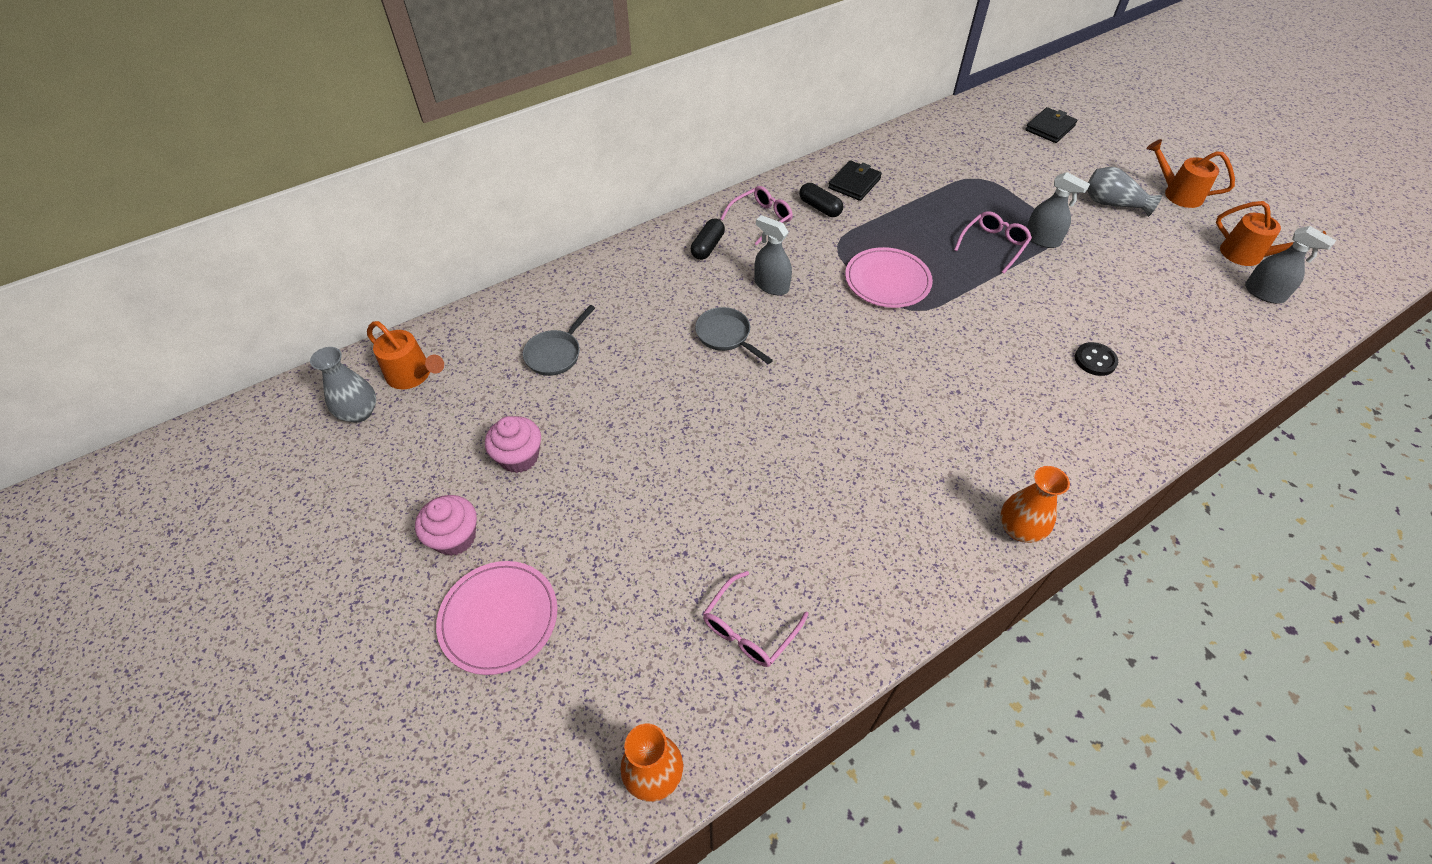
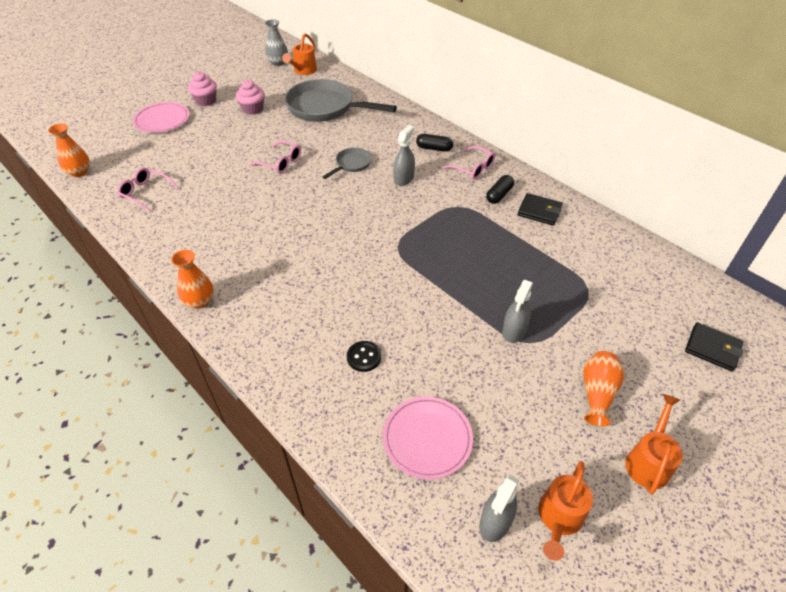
camera: 80 degrees right, 5 degrees down
(556, 353) = (325, 108): grey pan -> grey pan, size x2.09
(887, 280) = (426, 233): pink plate -> pink plate (427, 438)
(993, 245) = (492, 296): pink glasses -> pink glasses (281, 162)
(1112, 204) = (597, 393): grey vase -> orange vase

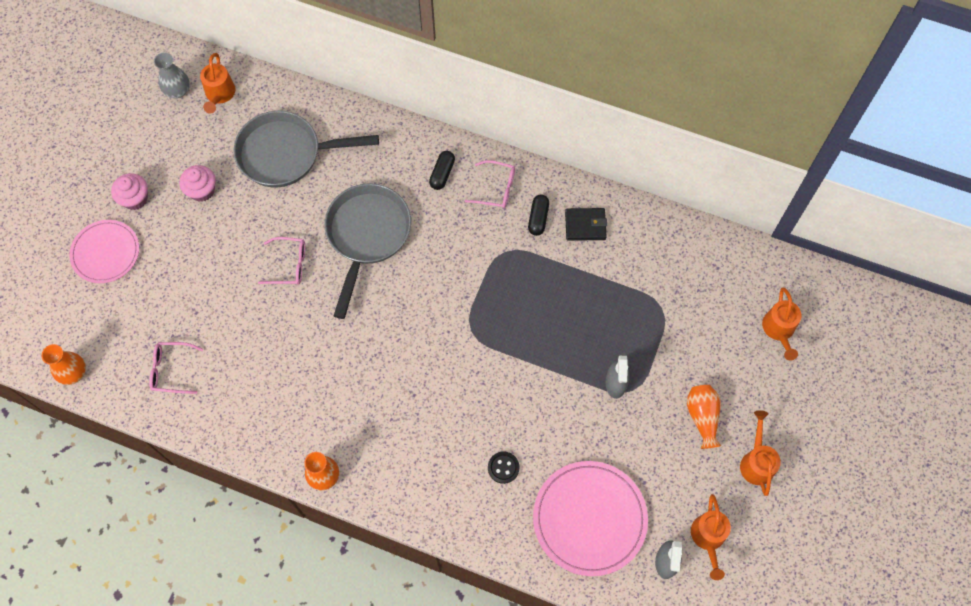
camera: 25 degrees left, 20 degrees up
(351, 164) = (367, 236): grey pan -> grey pan, size x2.09
(404, 179) = (432, 234): grey spray bottle -> none
(427, 438) = (589, 518): pink plate -> pink plate, size x1.52
(434, 148) = (442, 174): black capsule -> black capsule turned 60 degrees counterclockwise
(712, 348) = (779, 330): black wallet -> orange watering can

